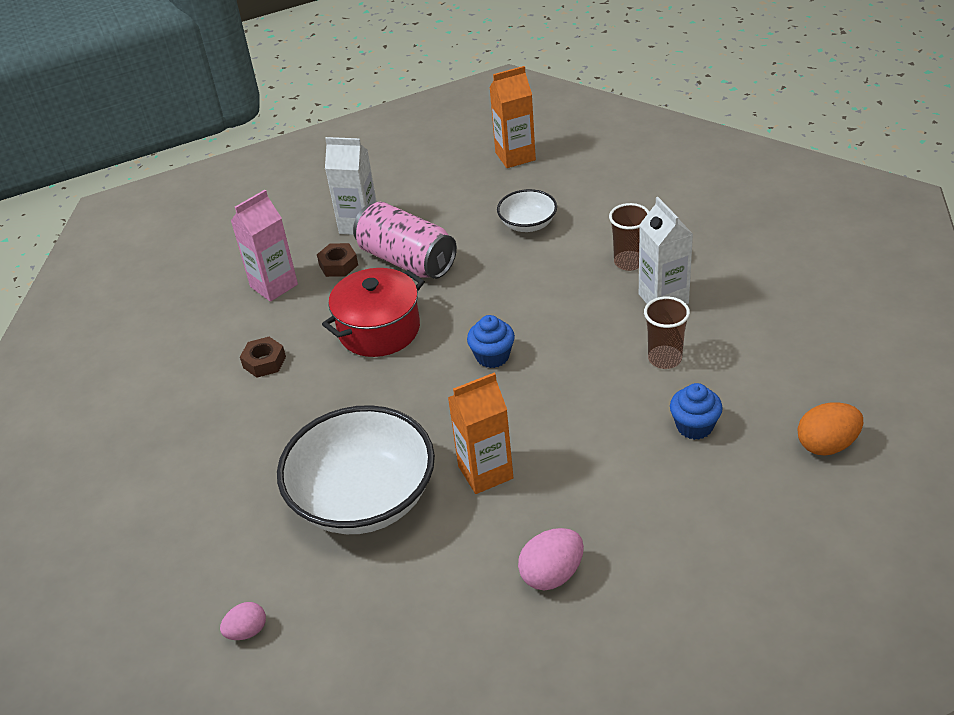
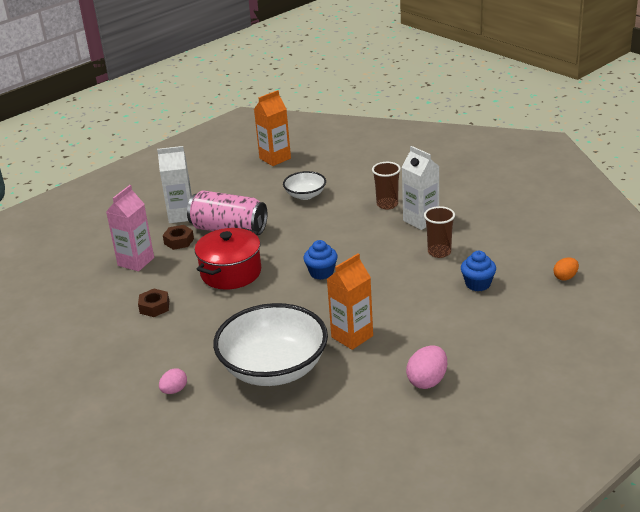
camera: 20 degrees left, 10 degrees down
(247, 631) = (231, 461): pink egg -> pink egg (174, 390)
(827, 445) = (565, 277): orange egg -> orange egg, size x0.64

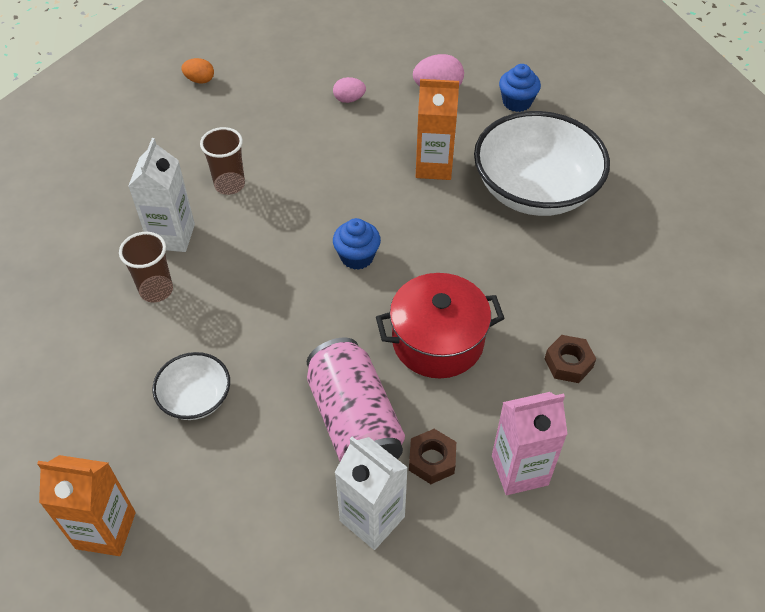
camera: 135 degrees left, 20 degrees up
(174, 390) = (643, 238): pink egg -> pink egg (349, 99)
(478, 284) = (264, 129): blue cupcake -> blue cupcake (517, 102)

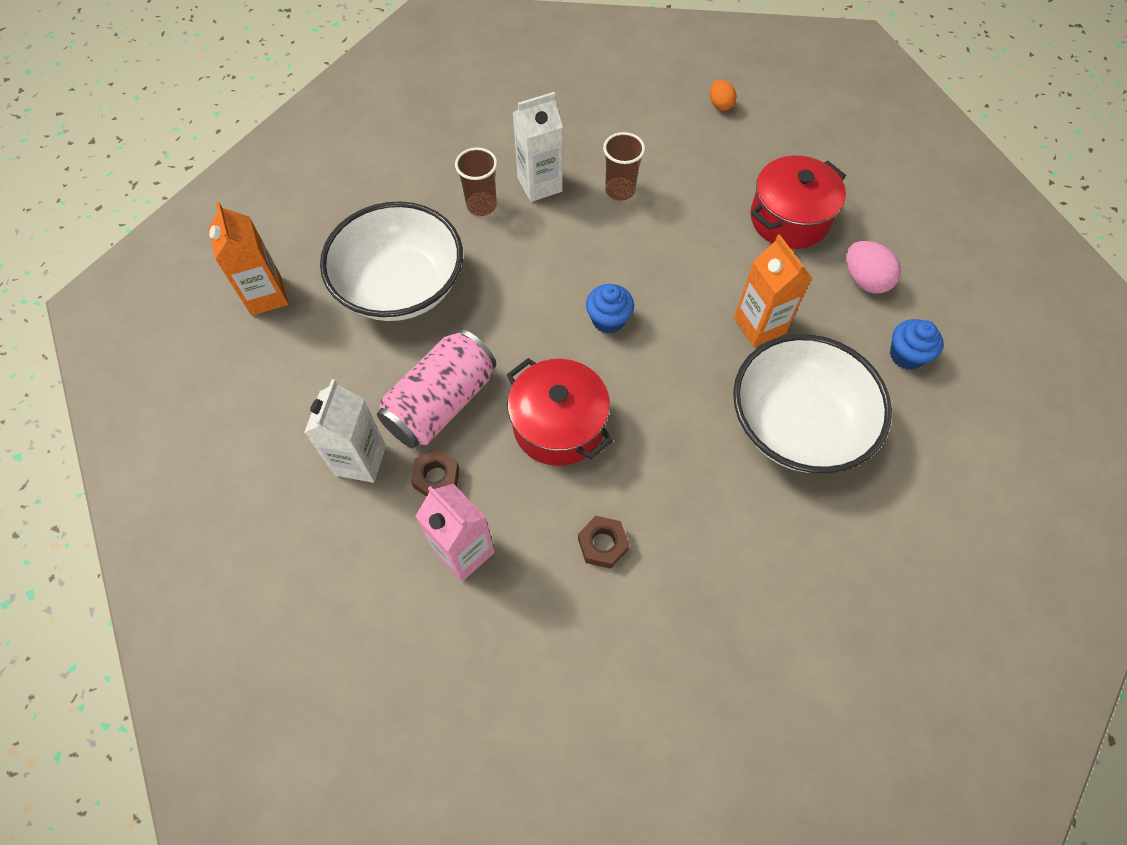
camera: 60 degrees right, 10 degrees up
(196, 398) = (400, 286): white bowl -> white bowl, size x2.05
(349, 99) = (789, 219): pink egg -> red pot

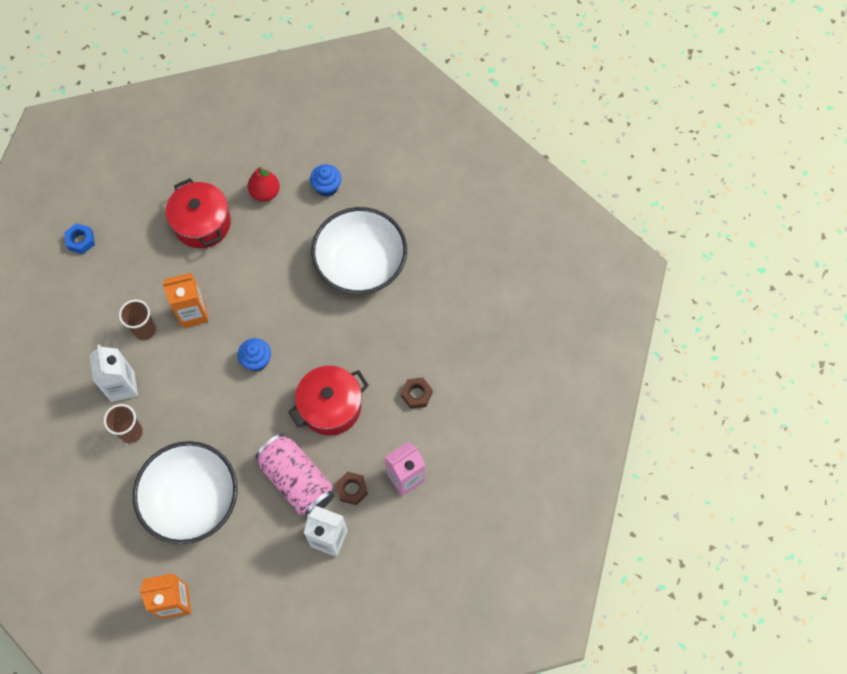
camera: 80 degrees left, 5 degrees up
(720, 105) = (81, 241): orange egg -> blue nut
(759, 326) = (284, 266): orange carton -> orange carton (193, 313)
(864, 280) = (265, 193): pink egg -> red pear

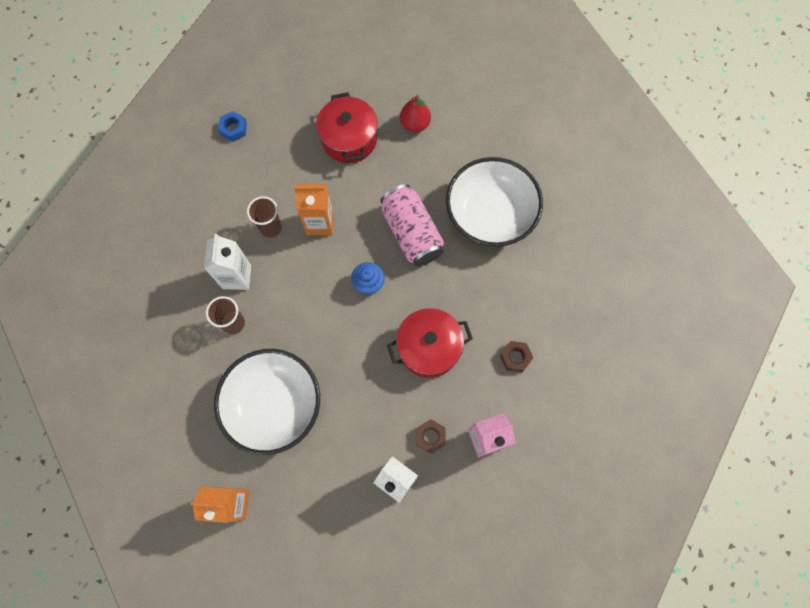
camera: 15 degrees right, 5 degrees up
(297, 480) = (379, 413): pink can -> pink can (411, 233)
(327, 187) = (474, 132): blue cupcake -> none

